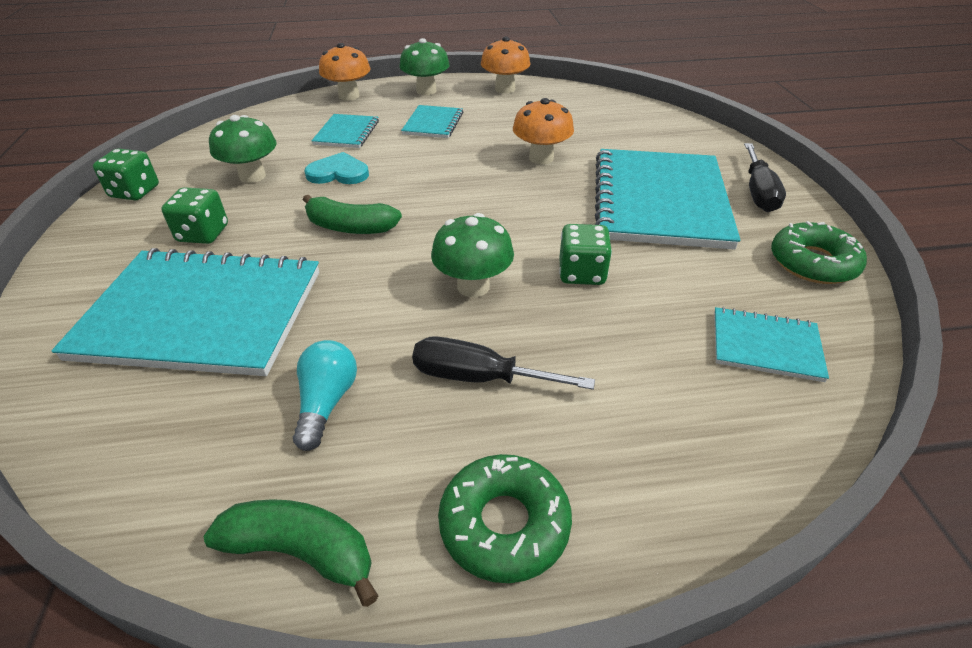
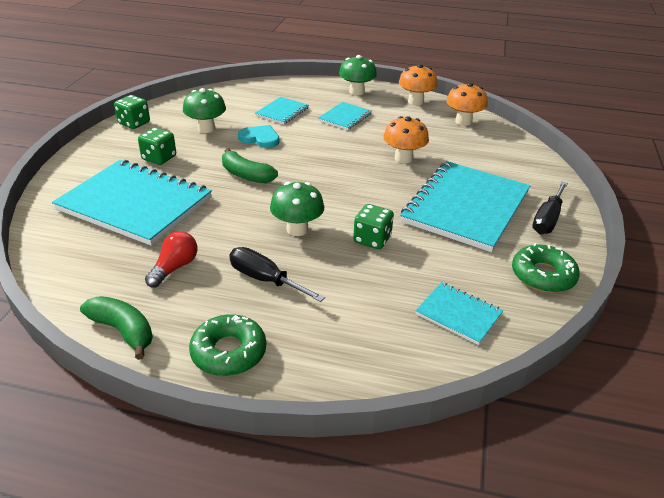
camera: 20 degrees right, 5 degrees down
(327, 402) = (174, 268): turquoise light bulb -> red light bulb
(349, 96) = (300, 85): orange mushroom -> orange mushroom (463, 121)

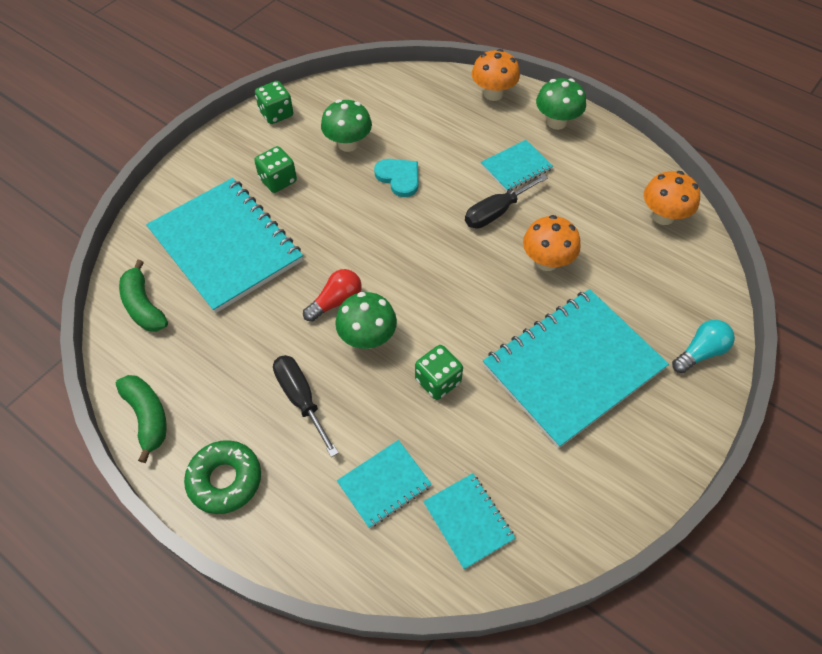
camera: 25 degrees right, 20 degrees up
(174, 268) = (225, 351): red light bulb -> red light bulb (336, 302)
(246, 175) = (355, 235): green banana -> green banana (144, 306)
(282, 112) = (446, 137): turquoise notebook -> turquoise notebook (384, 484)
(415, 102) = (622, 161): orange mushroom -> orange mushroom (493, 94)
(543, 179) = (700, 352): none -> turquoise light bulb
(543, 275) = (596, 504): green donut -> none
(547, 219) = (660, 421): black screwdriver -> black screwdriver (496, 212)

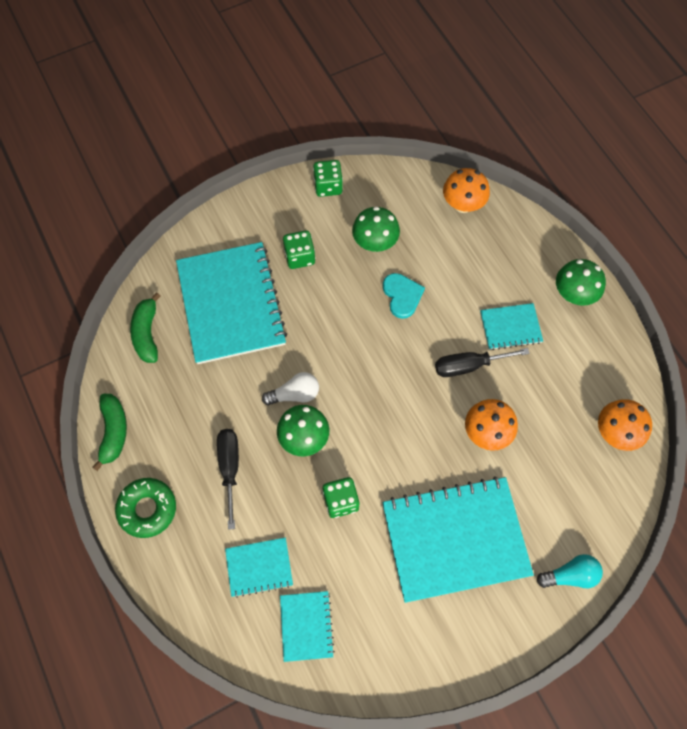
camera: 25 degrees right, 10 degrees up
(336, 302) = (294, 394): red light bulb -> white light bulb
(493, 94) = (531, 240): orange mushroom -> orange mushroom (463, 204)

